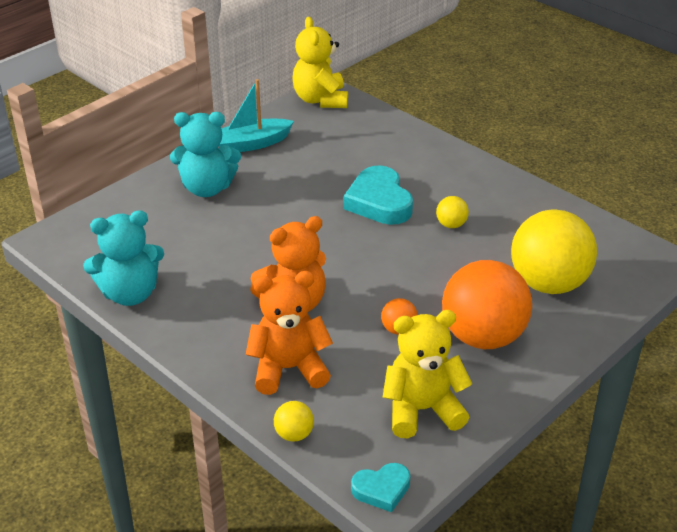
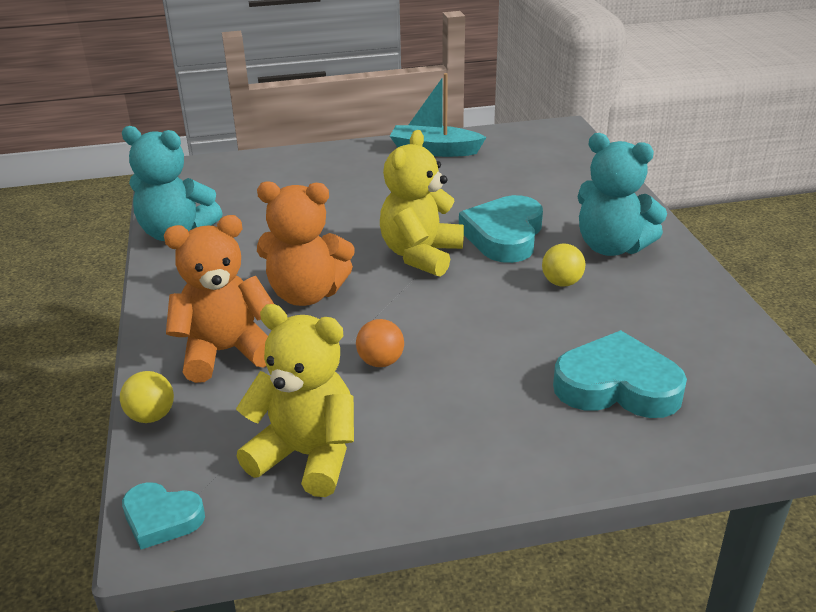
camera: 35 degrees right, 5 degrees down
(207, 188) = (349, 173): turquoise teddy bear -> turquoise teddy bear (611, 247)
(288, 369) = (225, 352): orange teddy bear -> orange teddy bear turned 45 degrees counterclockwise
(320, 100) = (547, 134): yellow teddy bear -> yellow teddy bear (421, 255)
(483, 337) = (468, 409): orange ball -> none
(548, 283) = (617, 386): yellow ball -> turquoise heart

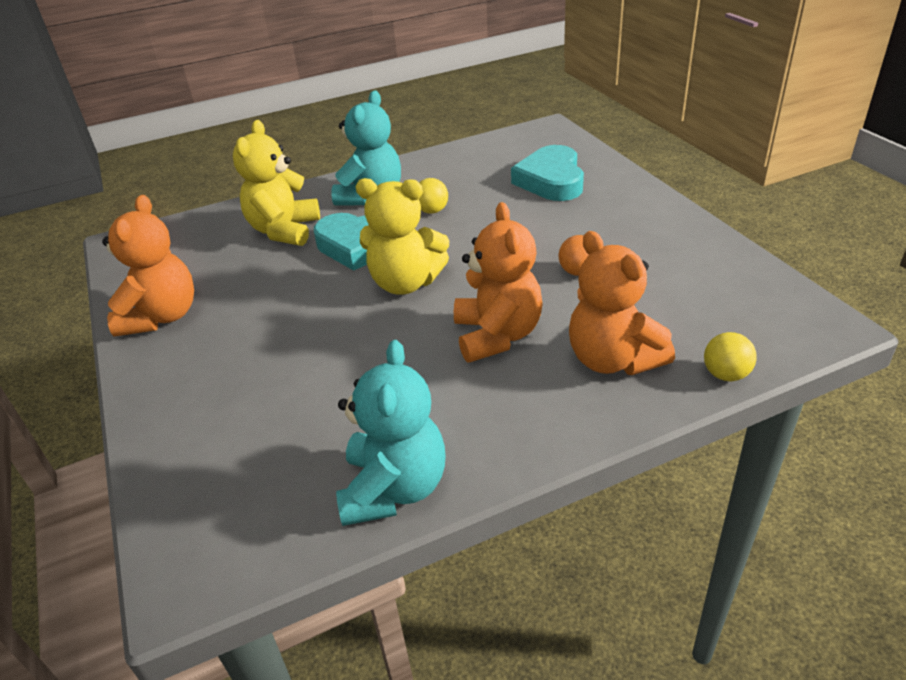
camera: 100 degrees left, 5 degrees up
(161, 519) = (818, 327): turquoise heart -> none
(307, 455) = (704, 280): yellow teddy bear -> yellow teddy bear (284, 230)
(434, 150) = (162, 317): turquoise boat -> orange teddy bear

